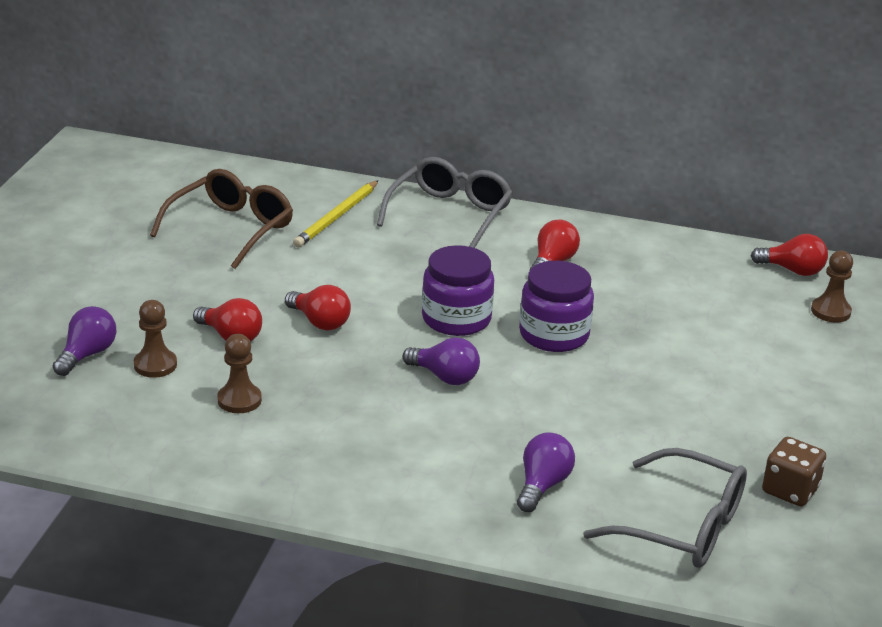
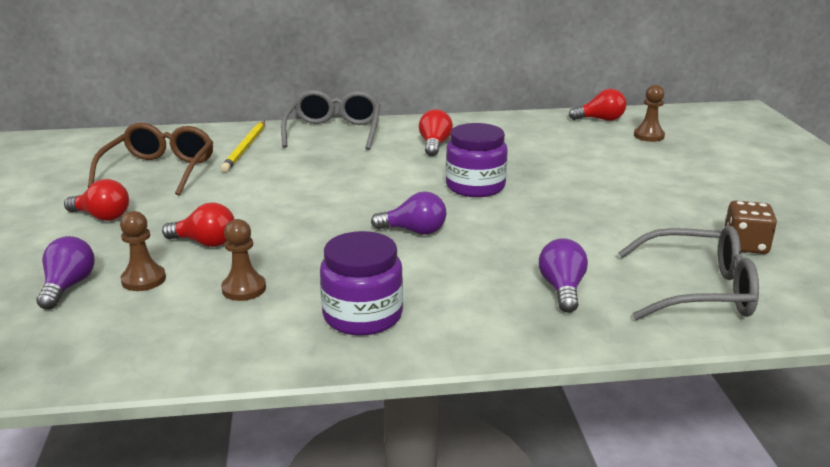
camera: 20 degrees left, 5 degrees down
(320, 322) = (279, 216): red light bulb -> red light bulb (102, 217)
(456, 319) = (391, 192): purple jar -> purple jar (362, 315)

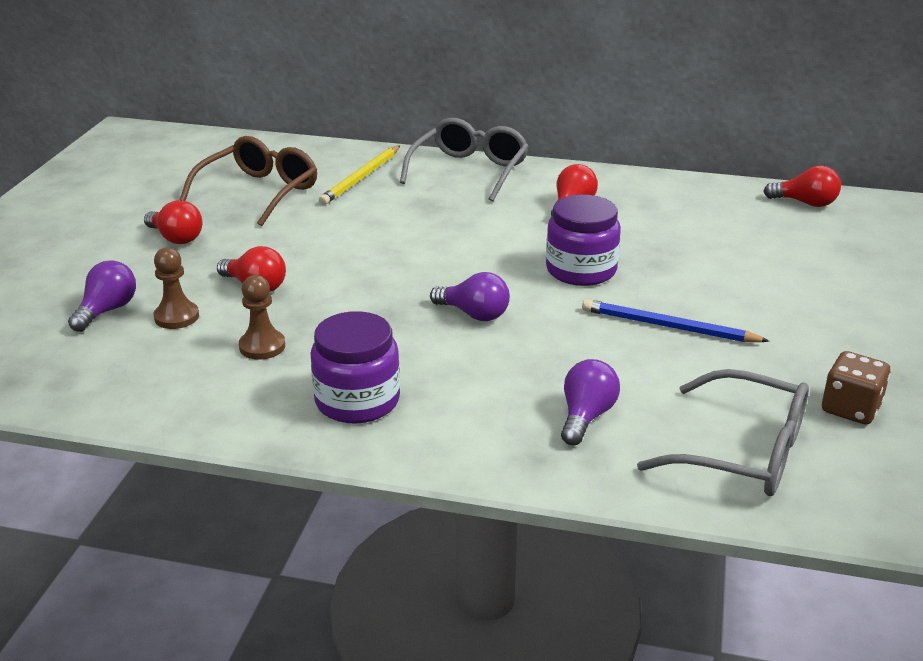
camera: 20 degrees right, 5 degrees up
(572, 214) = (669, 327): none -> blue pencil
(649, 136) = (851, 237): brown pawn -> none

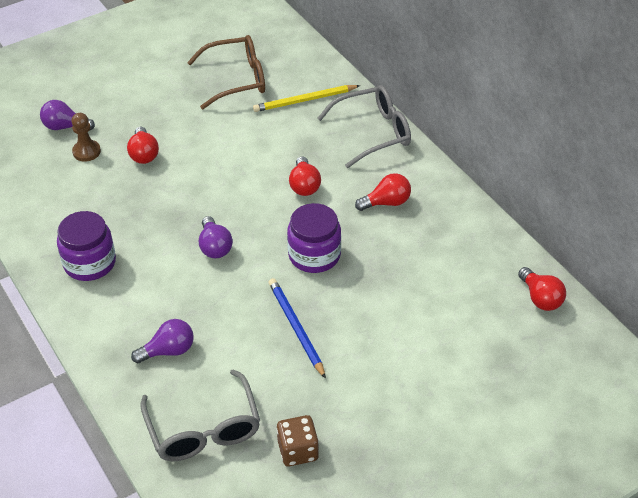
camera: 45 degrees right, 15 degrees up
(107, 310) = (65, 127): purple light bulb -> purple light bulb turned 150 degrees counterclockwise
(176, 238) = (153, 92): red light bulb -> red light bulb (304, 185)
(262, 346) = (96, 198): brown pawn -> none

